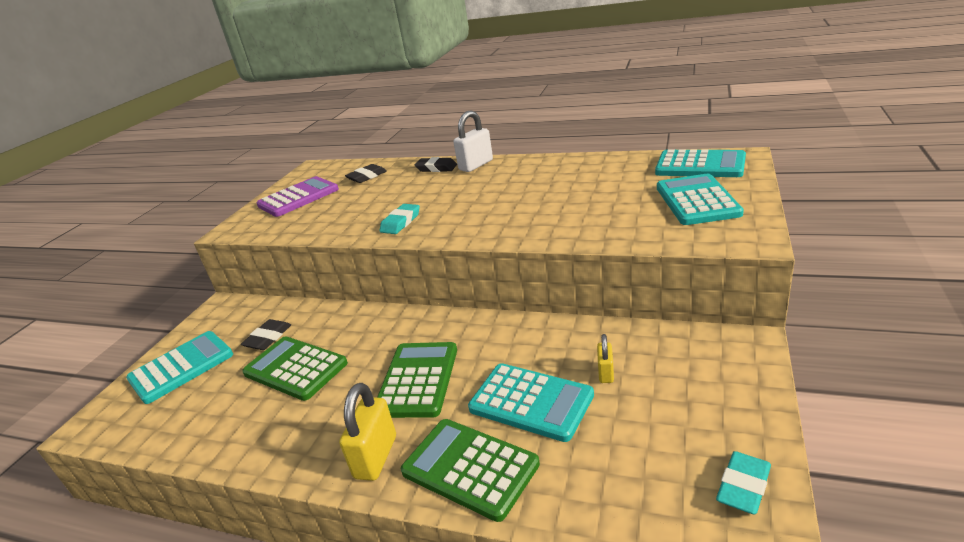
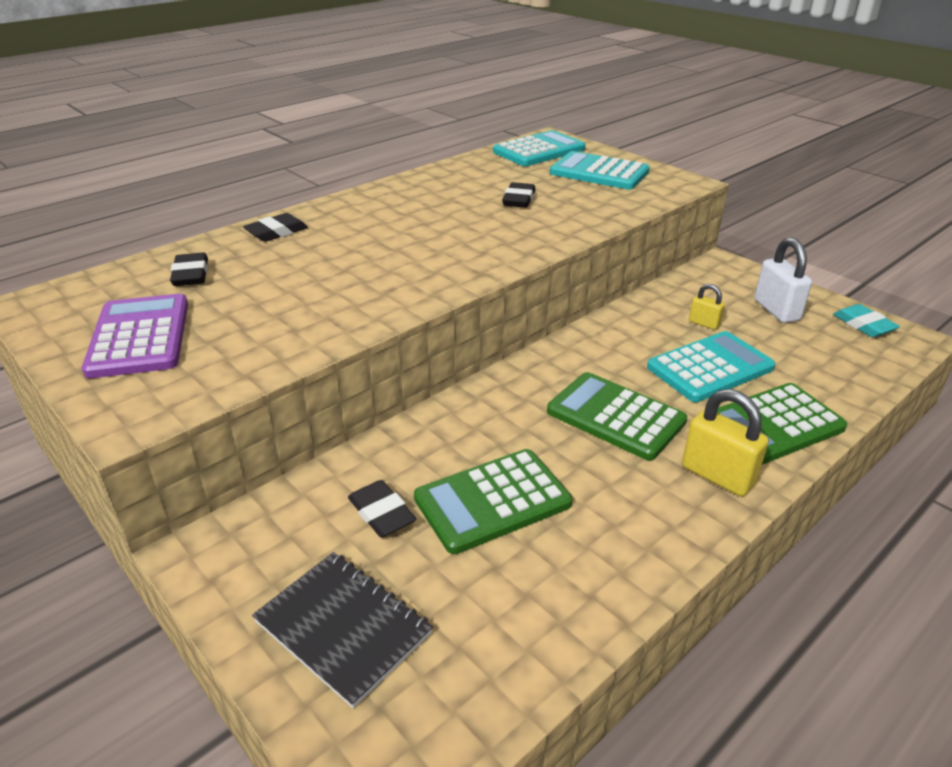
camera: 65 degrees left, 5 degrees up
(181, 367) = (343, 628): turquoise calculator -> black notebook
(400, 222) = (393, 287): turquoise eraser -> none
(476, 165) = (323, 213): white padlock -> white padlock (776, 310)
(585, 199) = (519, 200): none -> black eraser

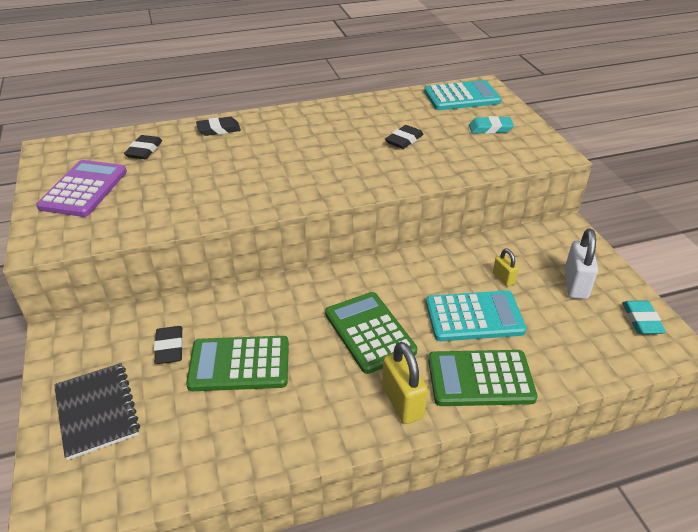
camera: 25 degrees right, 5 degrees up
(599, 172) = (490, 128): turquoise calculator -> turquoise eraser

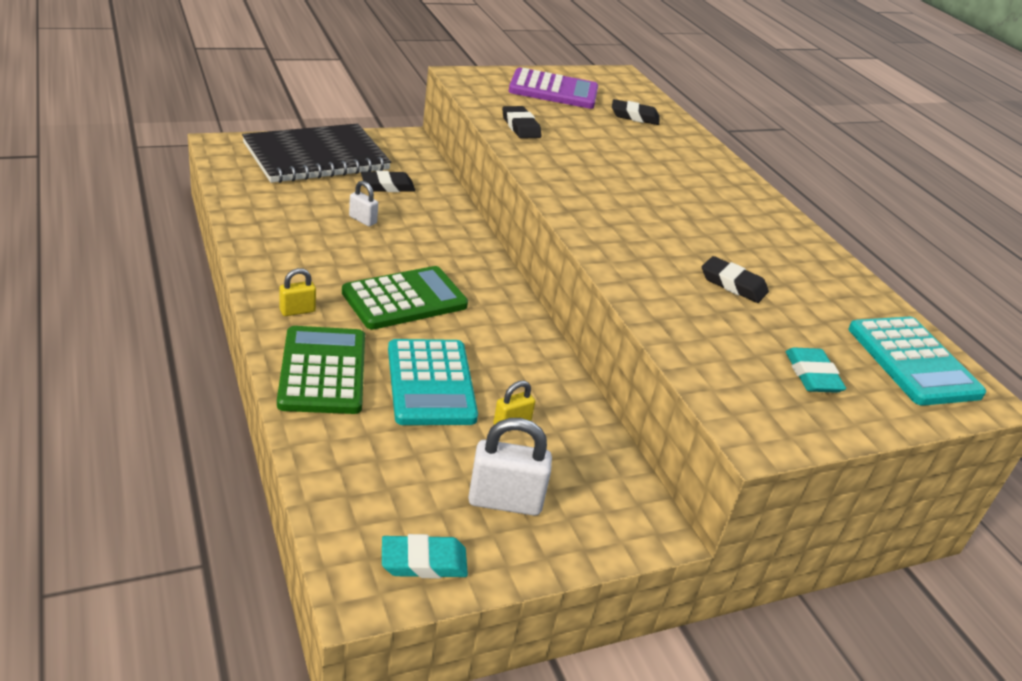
camera: 80 degrees right, 5 degrees down
(96, 411) = (316, 157): black notebook -> black notebook, size x1.52
(218, 129) = (698, 156): black eraser -> black eraser (520, 126)
(239, 364) = (362, 220): green calculator -> white padlock
(402, 402) = (297, 311): yellow padlock -> yellow padlock, size x0.56

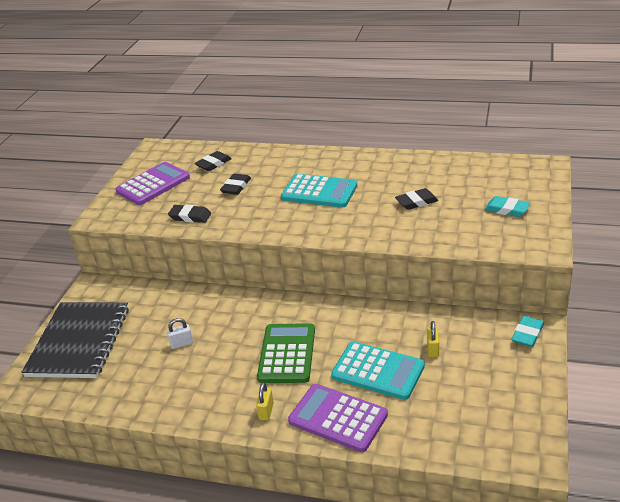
camera: 45 degrees left, 0 degrees up
(322, 371) = (338, 418): green calculator -> purple calculator
(387, 186) = (148, 317): black eraser -> black eraser (236, 187)
(424, 562) = (524, 427): turquoise eraser -> turquoise eraser (527, 334)
(505, 501) = (493, 376): white padlock -> none
(913, 362) = (512, 172): turquoise calculator -> turquoise calculator (319, 192)

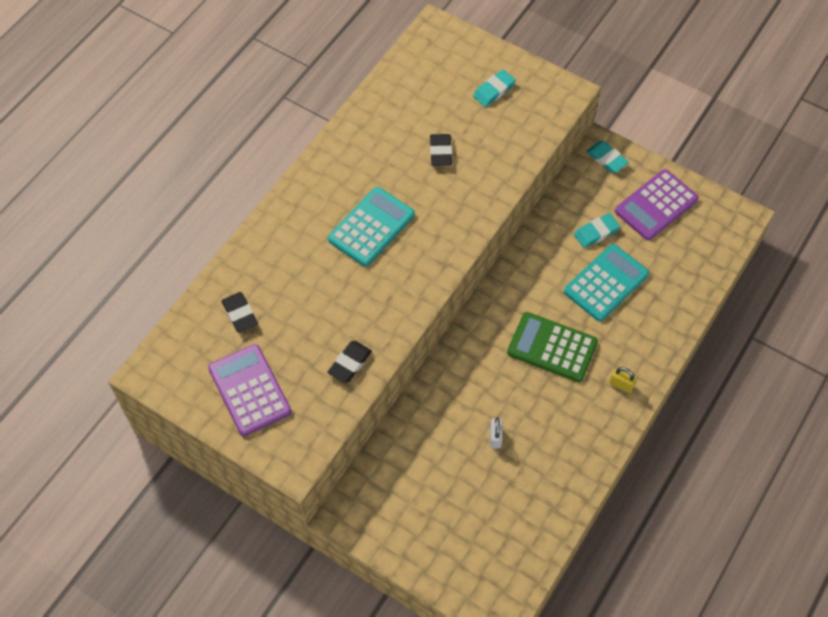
camera: 75 degrees left, 25 degrees up
(79, 342) = (445, 540): black notebook -> none
(236, 187) = (311, 303): black eraser -> none
(338, 418) = (650, 332): purple calculator -> purple calculator (656, 205)
(433, 349) = (596, 232): yellow padlock -> turquoise eraser

